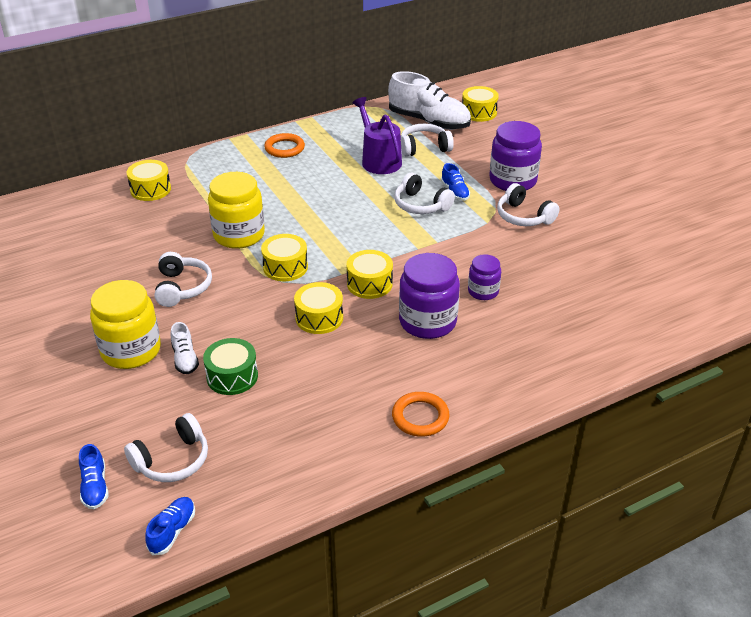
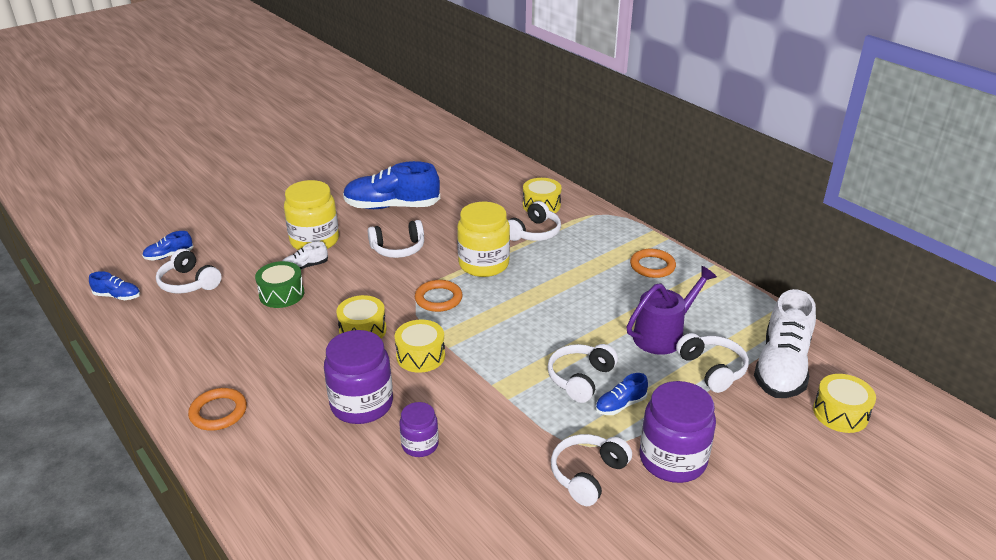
camera: 80 degrees right, 5 degrees down
(89, 288) = (392, 206): none -> blue shoe
(198, 200) = (534, 233): none -> white headphones
(285, 267) = (438, 299): yellow drum -> orange ring

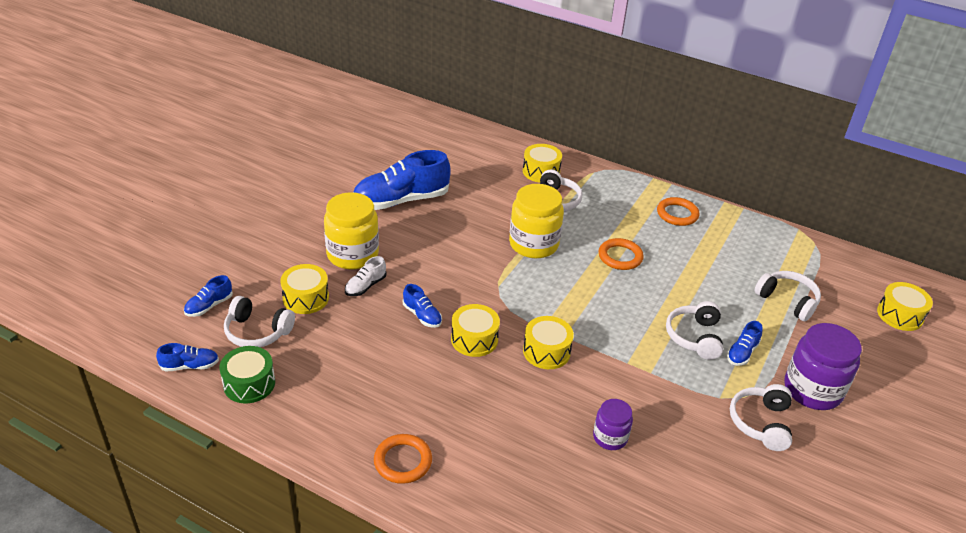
camera: 25 degrees left, 5 degrees up
(248, 266) = (306, 298): none -> yellow drum
(281, 294) = (365, 321): green drum -> green drum (249, 384)
(333, 300) = (422, 315): none -> blue shoe
(362, 404) = (530, 414): purple jar -> none
(398, 248) = (442, 245): white headphones -> none
(438, 299) = (519, 289): orange ring -> orange ring (620, 257)
(663, 335) = (730, 279): purple watering can -> none
(781, 367) = (835, 285): white shoe -> none

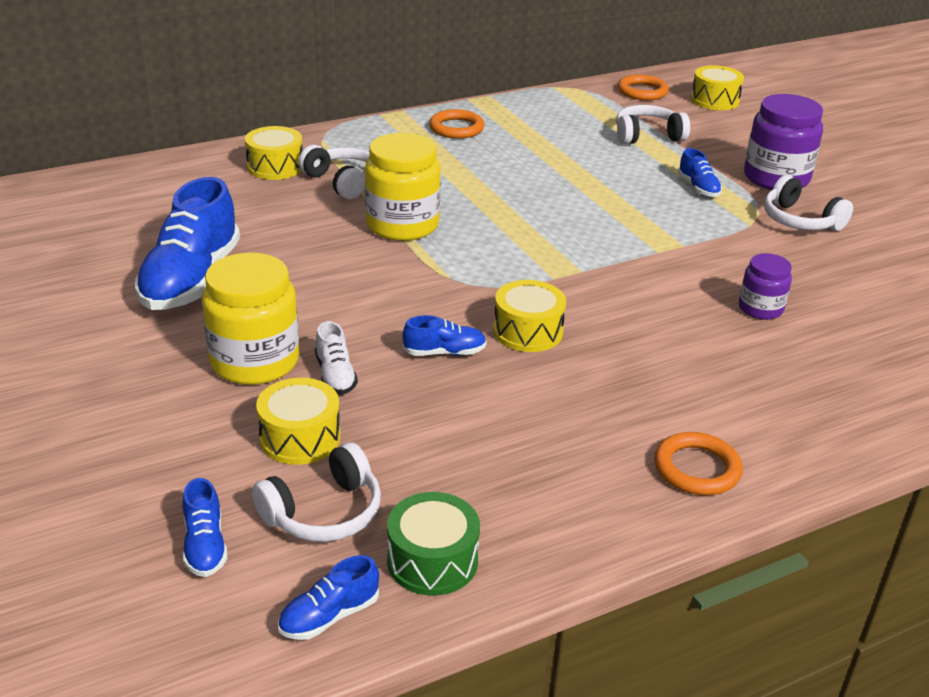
camera: 55 degrees left, 5 degrees down
(190, 366) = (329, 616): blue shoe -> blue shoe turned 150 degrees counterclockwise
(546, 351) = (595, 292): yellow drum -> none
(620, 257) = (487, 186): orange ring -> orange ring (642, 91)
(694, 337) = (653, 201): white headphones -> none

